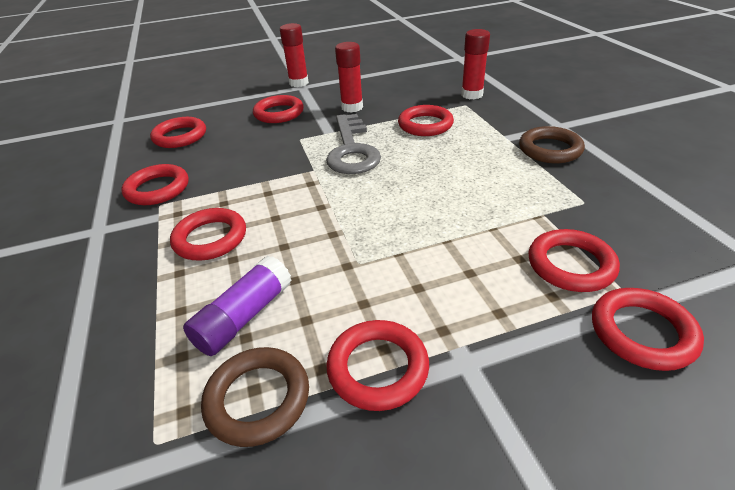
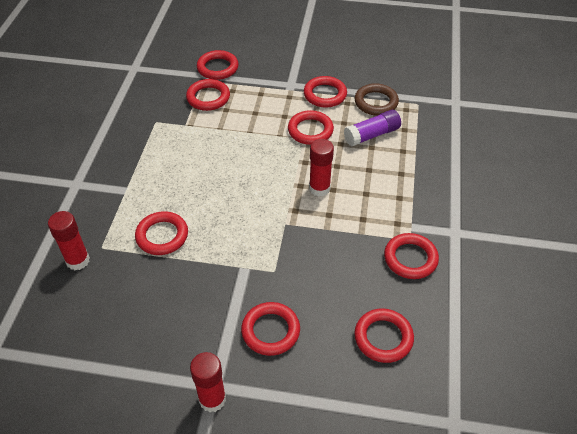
camera: 155 degrees left, 10 degrees up
(210, 238) = (378, 190): red ring -> red ring (310, 130)
(352, 107) = (196, 300): red glue stick -> red glue stick (319, 188)
(352, 150) = (243, 232): grey key -> none
(550, 149) = (116, 165): brown ring -> none

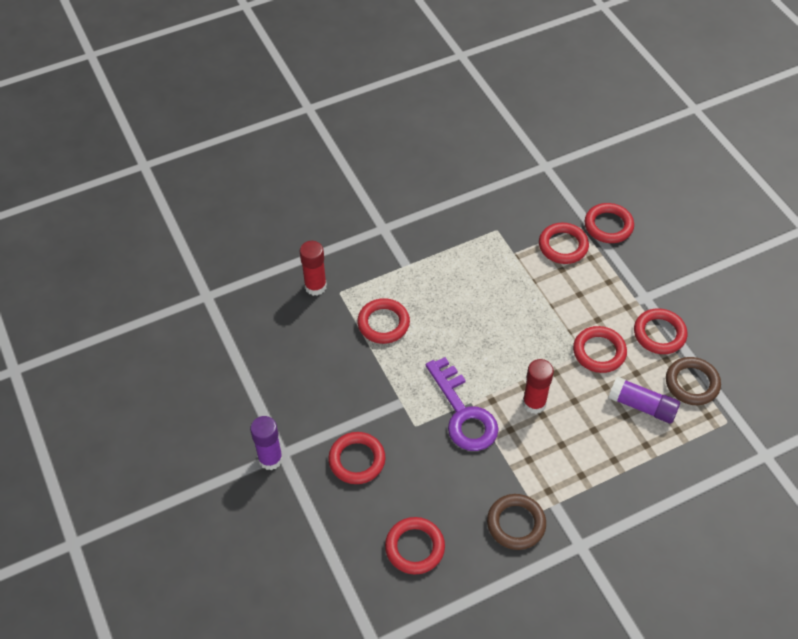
camera: 55 degrees right, 5 degrees up
(212, 399) = (270, 459): red glue stick -> purple glue stick
(290, 234) = (463, 413): none -> purple key
(410, 258) = (516, 524): red ring -> brown ring

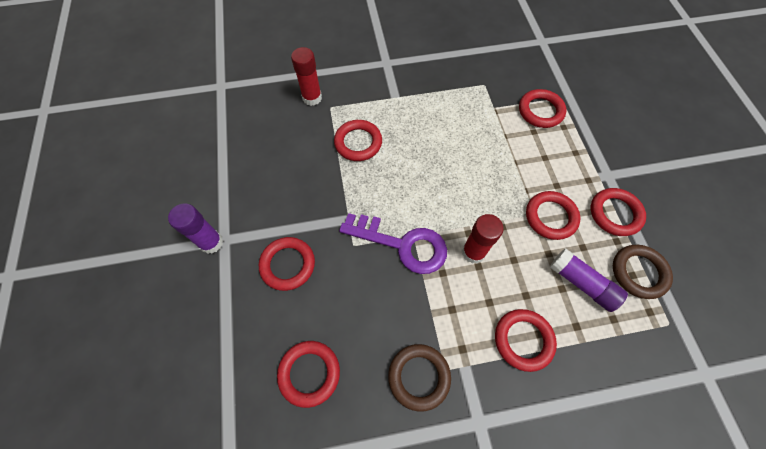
camera: 15 degrees right, 10 degrees up
(463, 413) = (402, 244): purple key -> purple key turned 60 degrees counterclockwise
(608, 226) = (587, 102): red ring -> red ring (523, 340)

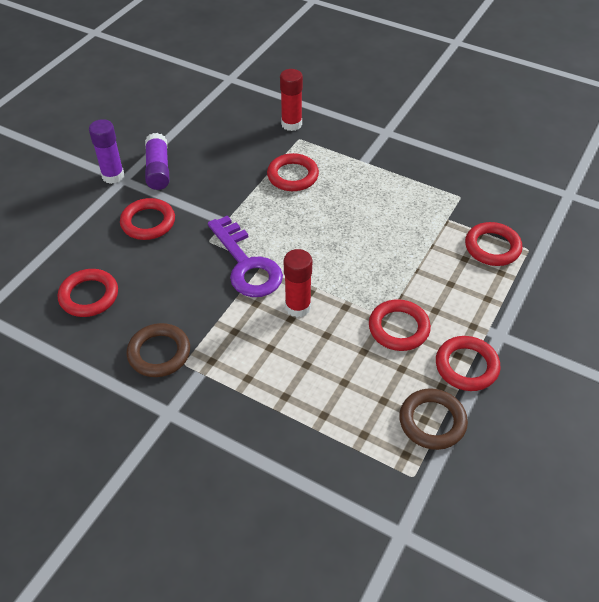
camera: 40 degrees right, 15 degrees down
(523, 340) = (266, 390): red ring -> none
(582, 283) = (367, 391): purple glue stick -> purple glue stick (158, 170)

